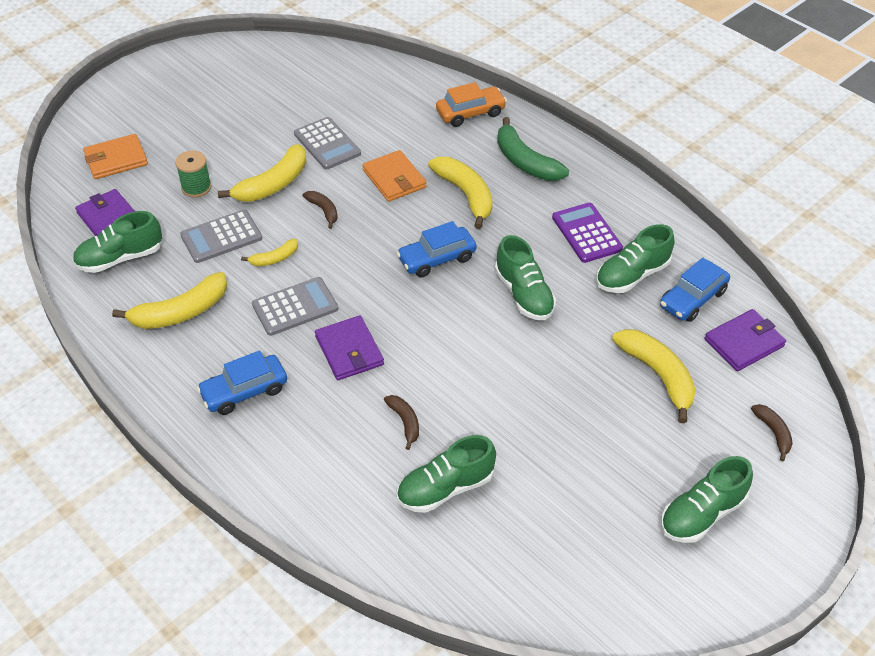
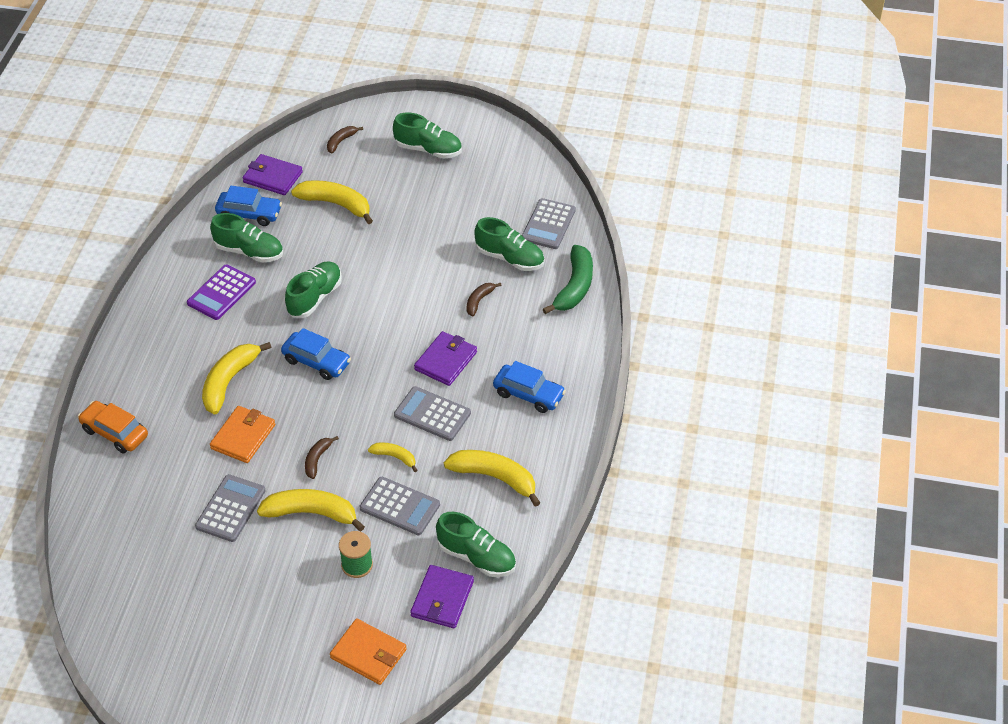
camera: 125 degrees left, 0 degrees up
(470, 563) = (548, 224): none -> grey calculator
(525, 162) = (159, 365): green banana -> green banana (574, 287)
(658, 375) = (336, 204): yellow banana -> yellow banana turned 90 degrees clockwise

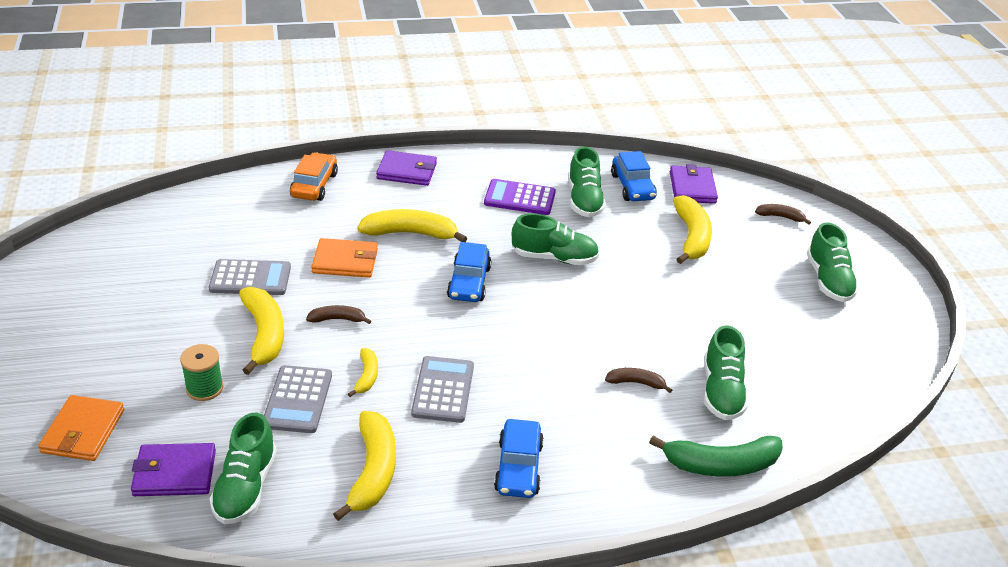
camera: 65 degrees right, 10 degrees down
(446, 361) = (528, 379): purple wallet -> purple wallet (407, 171)
(548, 224) = (803, 412): grey calculator -> none

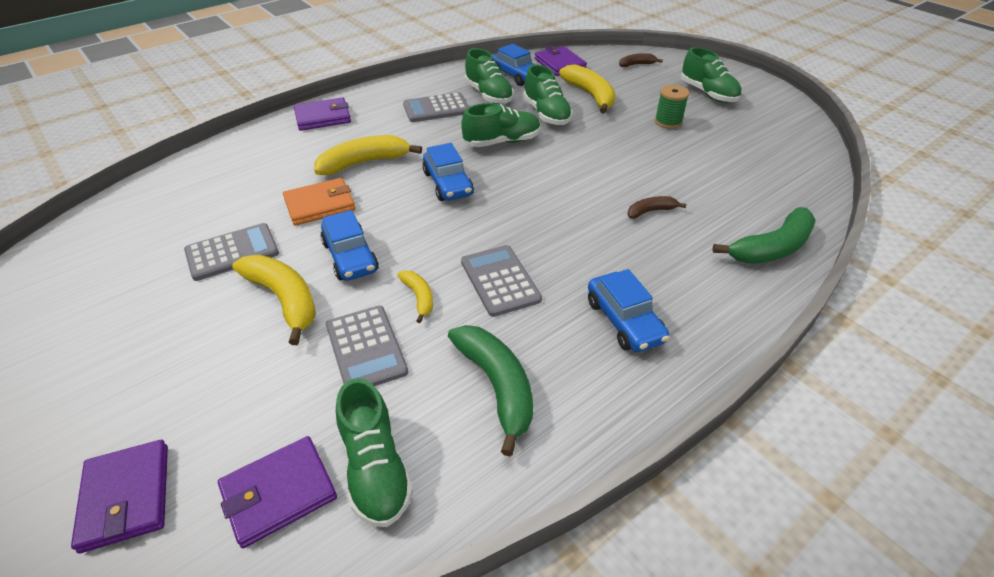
camera: 25 degrees left, 5 degrees up
(83, 431) = (126, 497): orange wallet -> purple wallet
(204, 388) = (253, 380): green spool -> green spool (668, 122)
(314, 185) = (242, 153): orange car -> none
(337, 319) = (350, 257): brown banana -> blue car
(373, 471) = (497, 386): yellow banana -> green banana
(519, 198) = (436, 108): purple calculator -> grey calculator
(721, 391) = (716, 193): green shoe -> green shoe (546, 114)

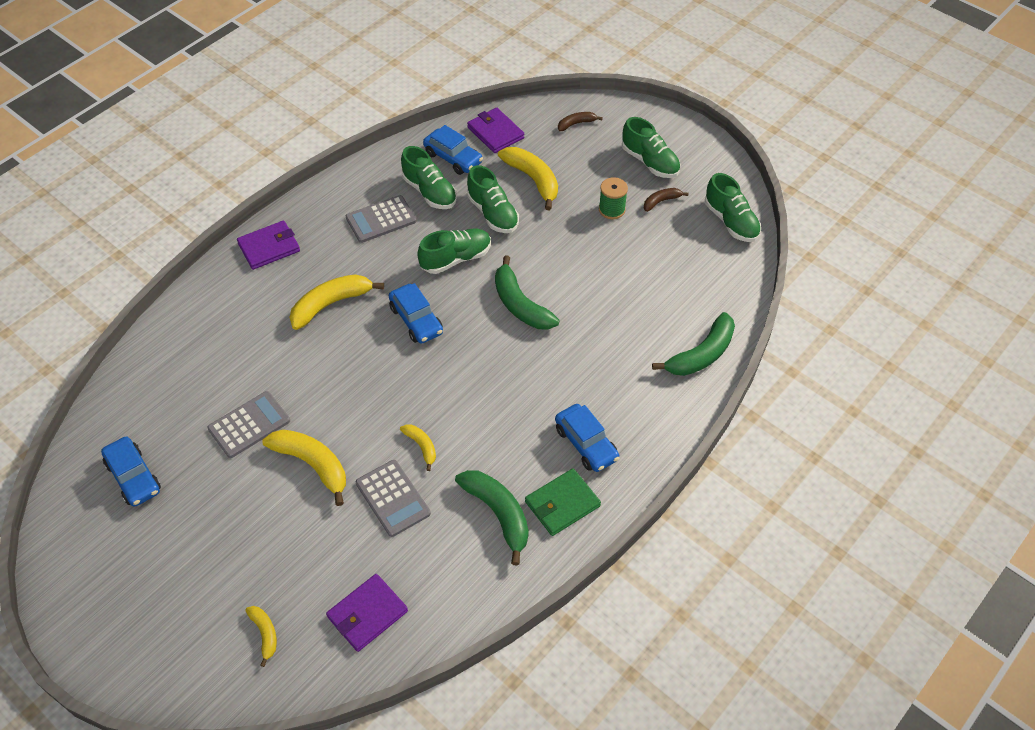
camera: 10 degrees left, 10 degrees up
(126, 497) = (265, 634): purple wallet -> yellow banana
(320, 205) = (307, 361): orange wallet -> none
(350, 257) = (353, 415): blue car -> blue car (134, 477)
(375, 468) = (427, 587): green shoe -> green shoe (731, 221)
(500, 281) = (483, 420): grey calculator -> none
(562, 183) = (520, 304): none -> green banana
(585, 386) = (562, 504): none -> green wallet
(651, 211) = (601, 328): brown banana -> brown banana (661, 201)

